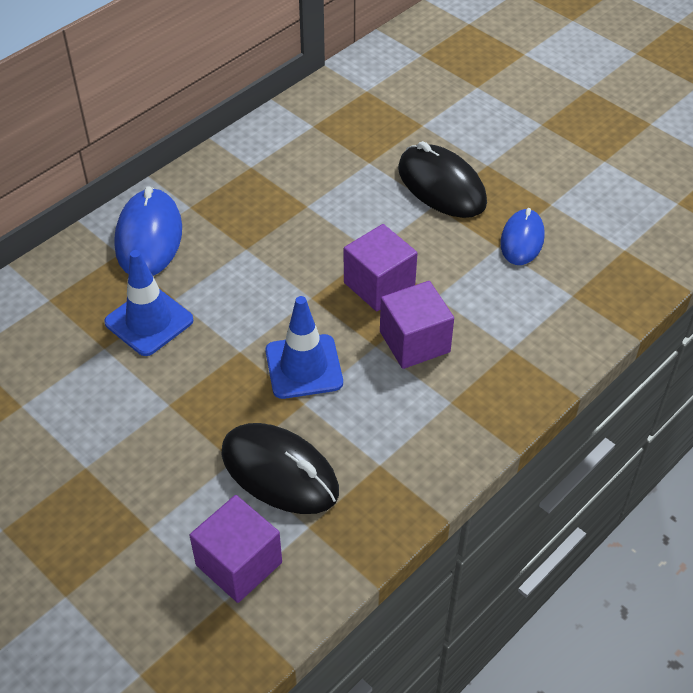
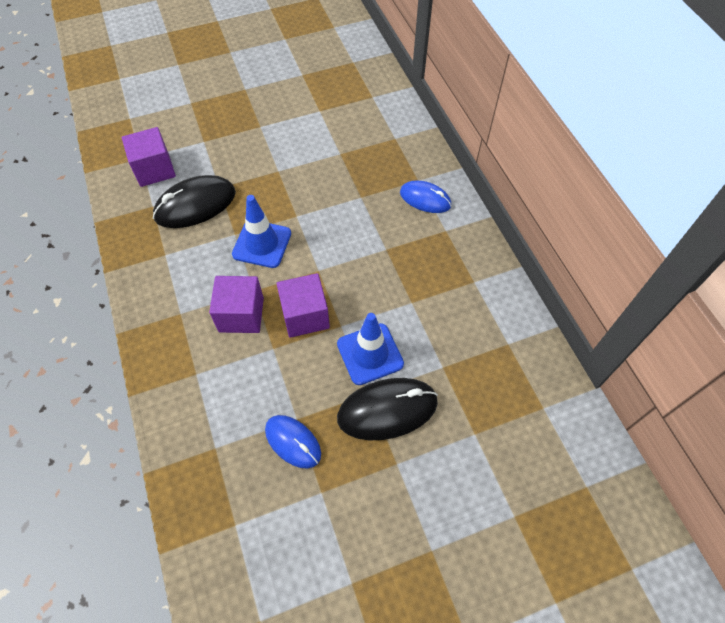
camera: 115 degrees right, 10 degrees up
(149, 237) = (425, 199): blue mouse -> blue mouse, size x0.64
(149, 321) = (348, 179): blue traffic cone -> blue traffic cone (370, 354)

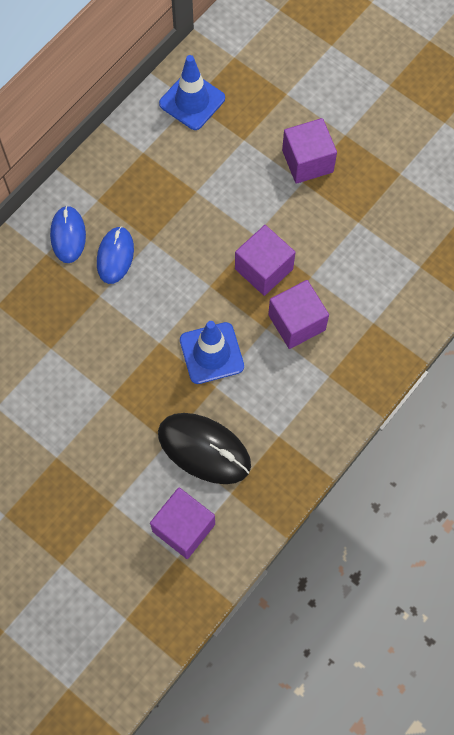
camera: 120 degrees left, 10 degrees up
(293, 442) = (377, 213): blue mouse -> blue mouse (115, 256)
(370, 354) = (267, 198): blue traffic cone -> blue traffic cone (192, 101)
(387, 410) = (307, 161): black mouse -> purple cube

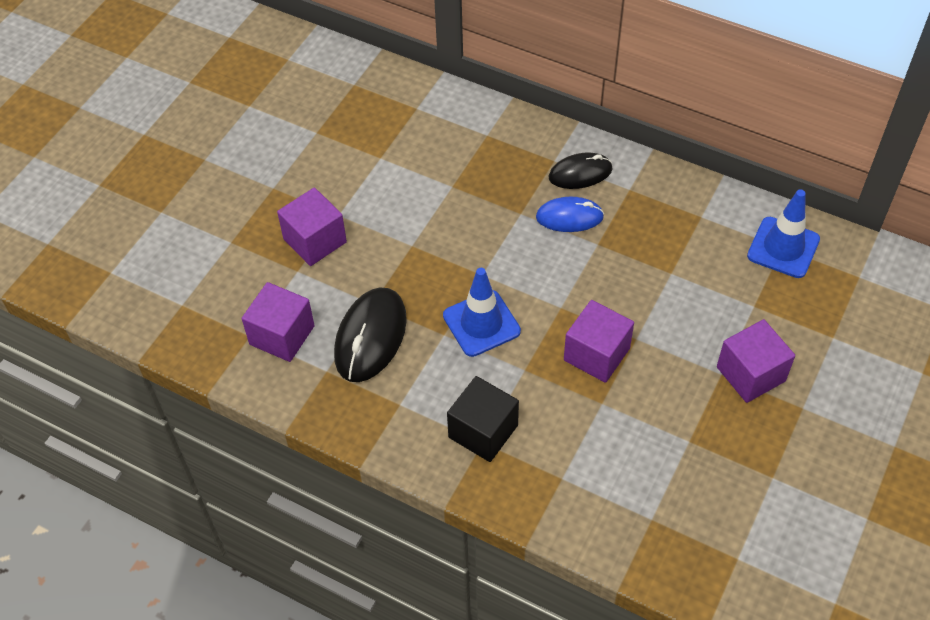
camera: 80 degrees right, 15 degrees down
(68, 235) = (580, 173): blue mouse -> black mouse
(296, 322) = (540, 398): purple cube -> purple cube (315, 241)
(319, 373) = (483, 431): none -> black cube

